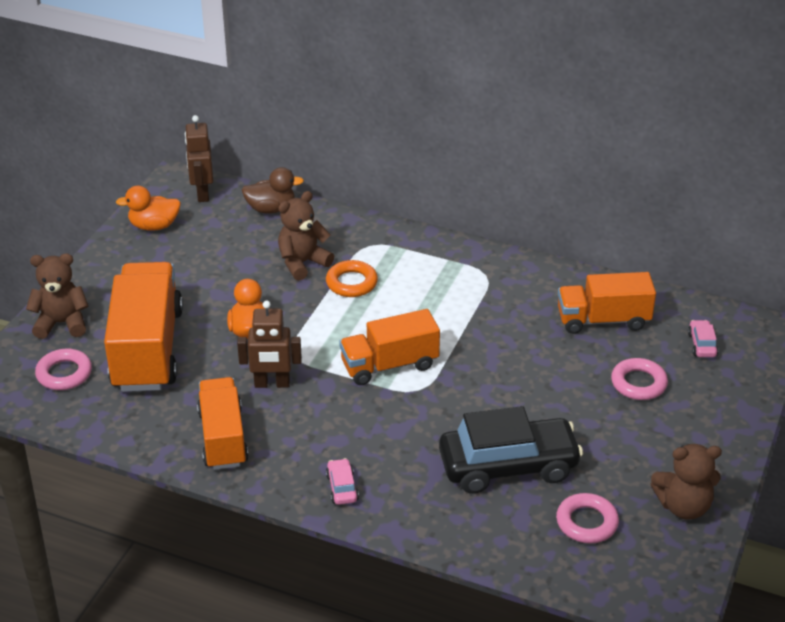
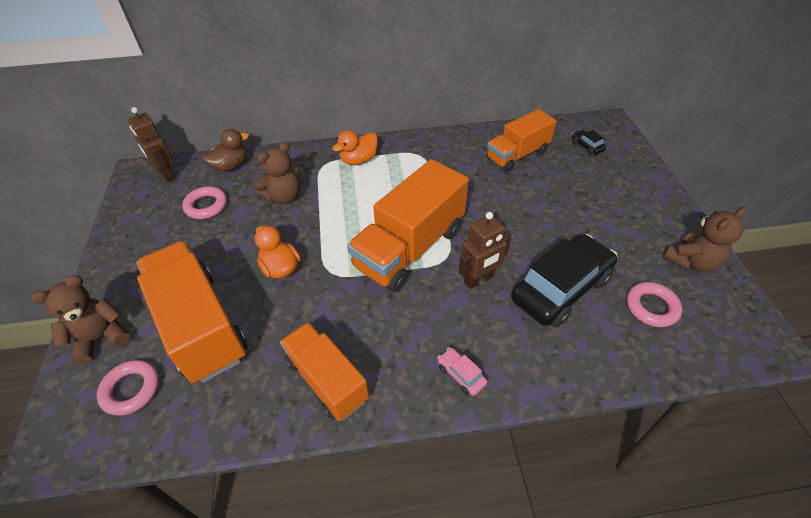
camera: 30 degrees left, 10 degrees up
(154, 226) = (140, 214): orange duck -> orange duck (359, 160)
(272, 384) = (332, 306): brown robot -> brown robot (479, 279)
(302, 263) = (284, 196): brown teddy bear -> brown teddy bear turned 150 degrees counterclockwise
(351, 283) = (332, 197): orange ring -> none
(389, 365) = (409, 248): orange truck -> orange truck, size x1.57
(638, 383) = (578, 187): pink ring -> pink ring (206, 206)
(702, 344) = (586, 146): pink car -> black car

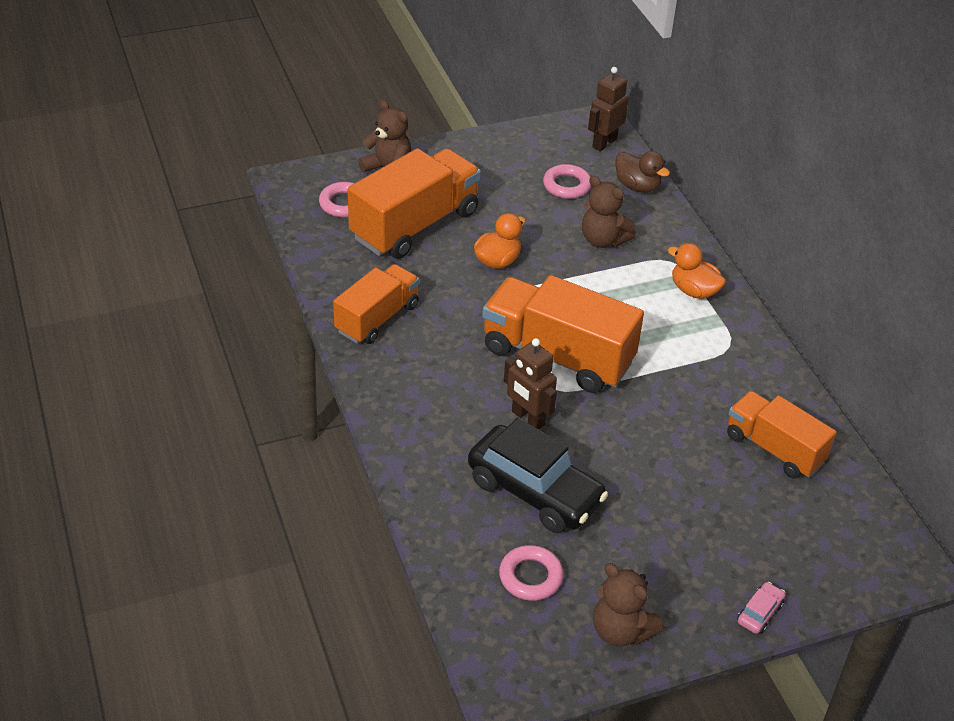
camera: 75 degrees right, 5 degrees down
(461, 375) = (402, 411): pink car -> pink car (759, 613)
(586, 146) = (831, 531): black car -> none

